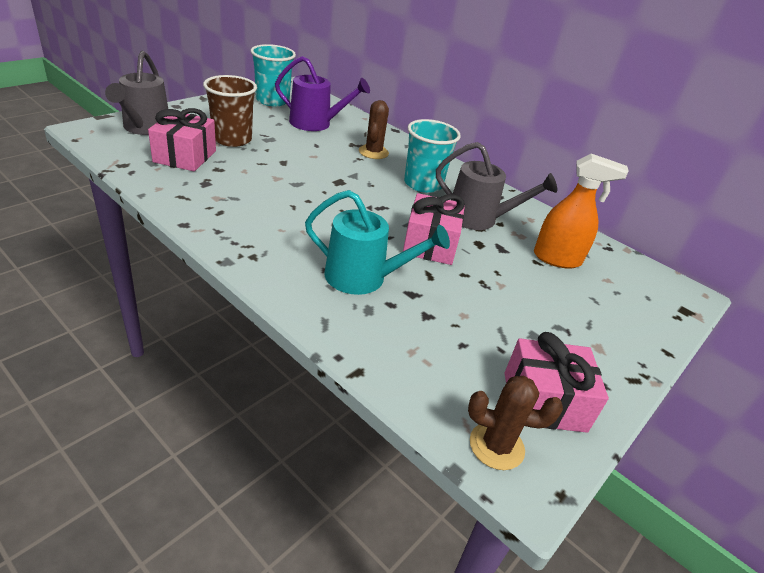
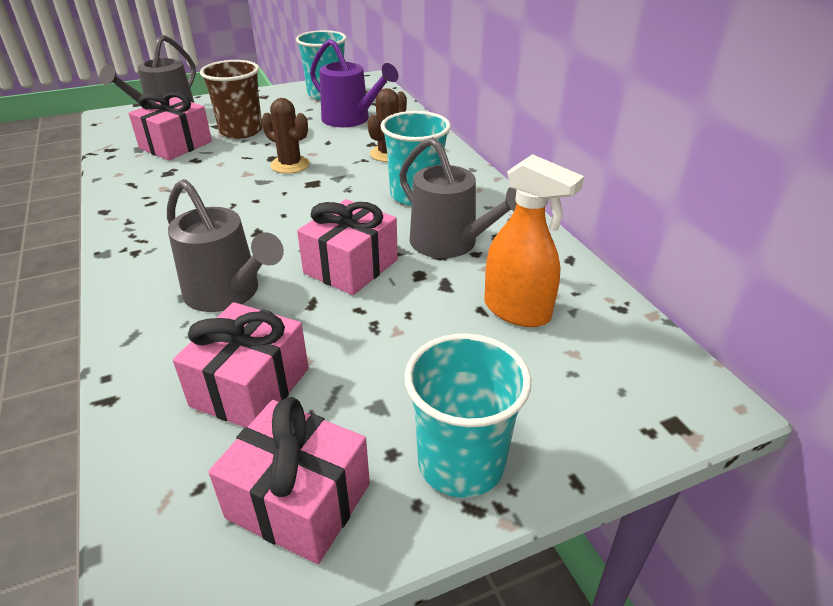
camera: 30 degrees right, 0 degrees up
(363, 278) = (228, 293): turquoise watering can -> grey watering can
(446, 340) = (250, 387): none -> pink gift
(496, 446) = (172, 541): brown cactus -> brown cactus (290, 165)
(607, 357) = (461, 463): none -> turquoise cup

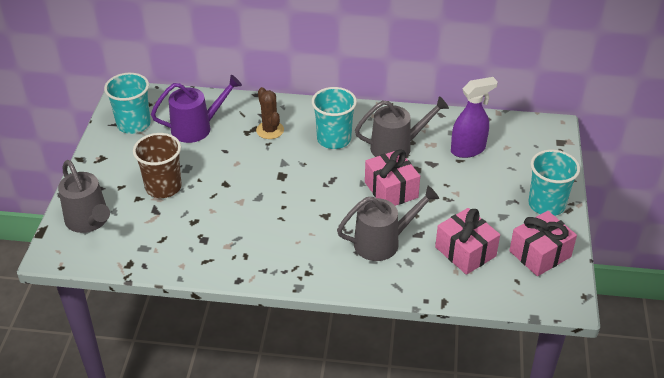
camera: 60 degrees left, 5 degrees up
(176, 145) = (157, 226): pink gift -> none
(290, 165) = (246, 178): brown cactus -> none
(517, 311) = (468, 149): orange spray bottle -> purple spray bottle

